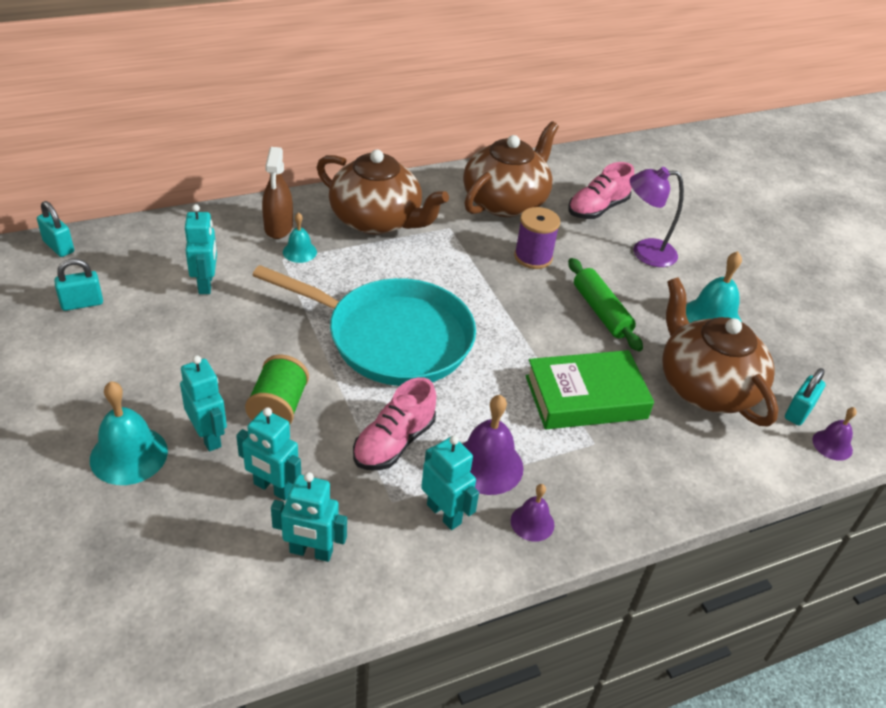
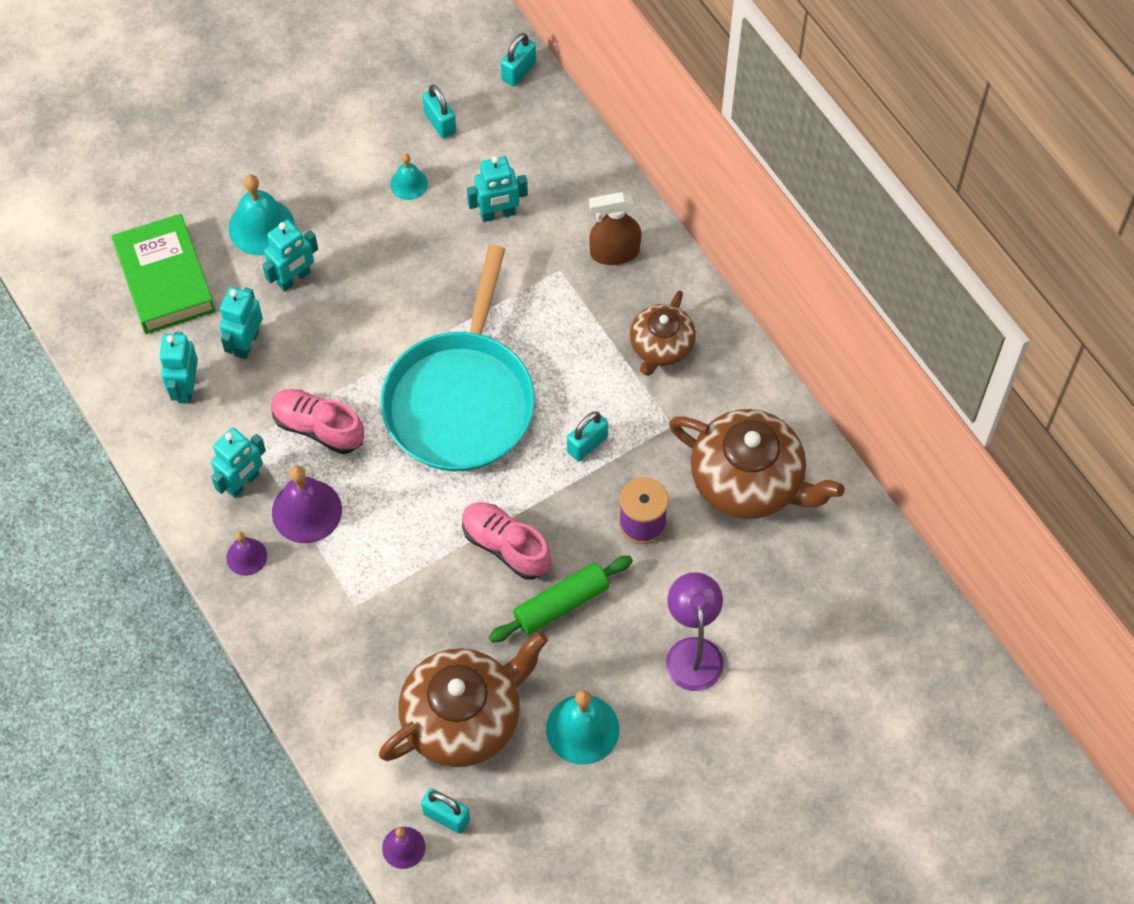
camera: 85 degrees right, 20 degrees up
(278, 407) = (341, 323): green spool -> none
(299, 252) = (577, 283): turquoise bell -> turquoise bell (409, 184)
(377, 220) = (661, 346): brown teapot -> brown teapot, size x0.59
(456, 273) = (587, 444): none -> turquoise padlock
(585, 397) = (418, 594): green book -> green book (165, 279)
(597, 208) = (771, 591): pink shoe -> pink shoe (506, 546)

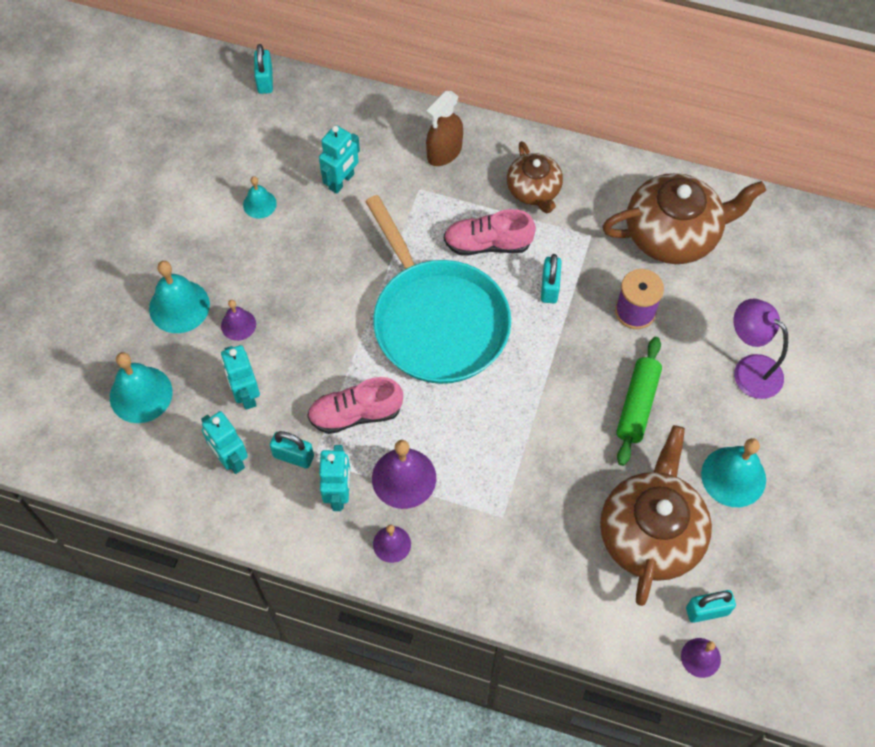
camera: 40 degrees left, 0 degrees up
(165, 279) = (141, 394): green book -> turquoise bell
(294, 278) = (238, 325): turquoise robot -> purple bell
(440, 122) = (242, 149): turquoise padlock -> turquoise padlock (293, 456)
(506, 546) = (563, 395): pink shoe -> pink shoe (487, 244)

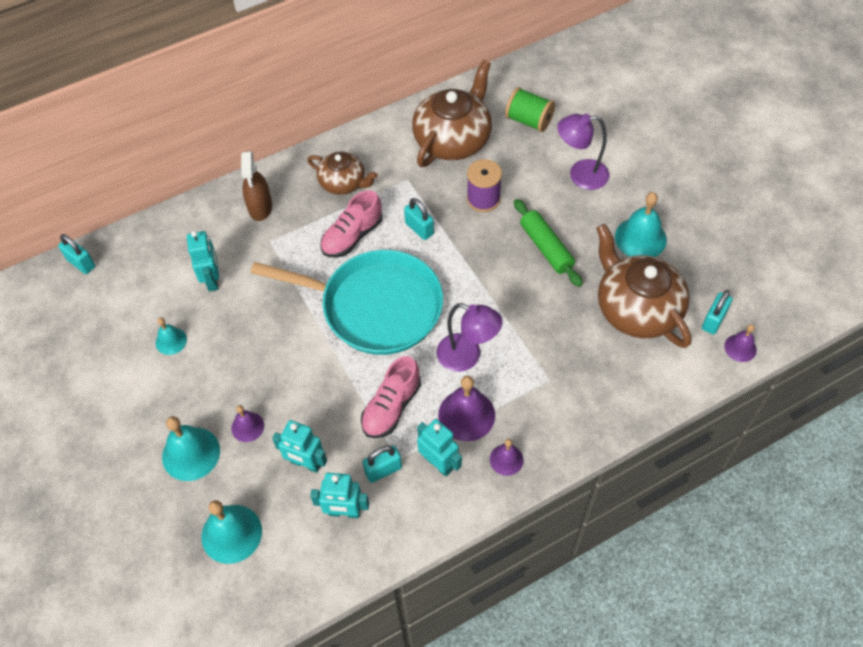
camera: 45 degrees left, 5 degrees down
(460, 432) = (467, 357): none -> purple lamp
(764, 277) = (529, 120): none -> green spool

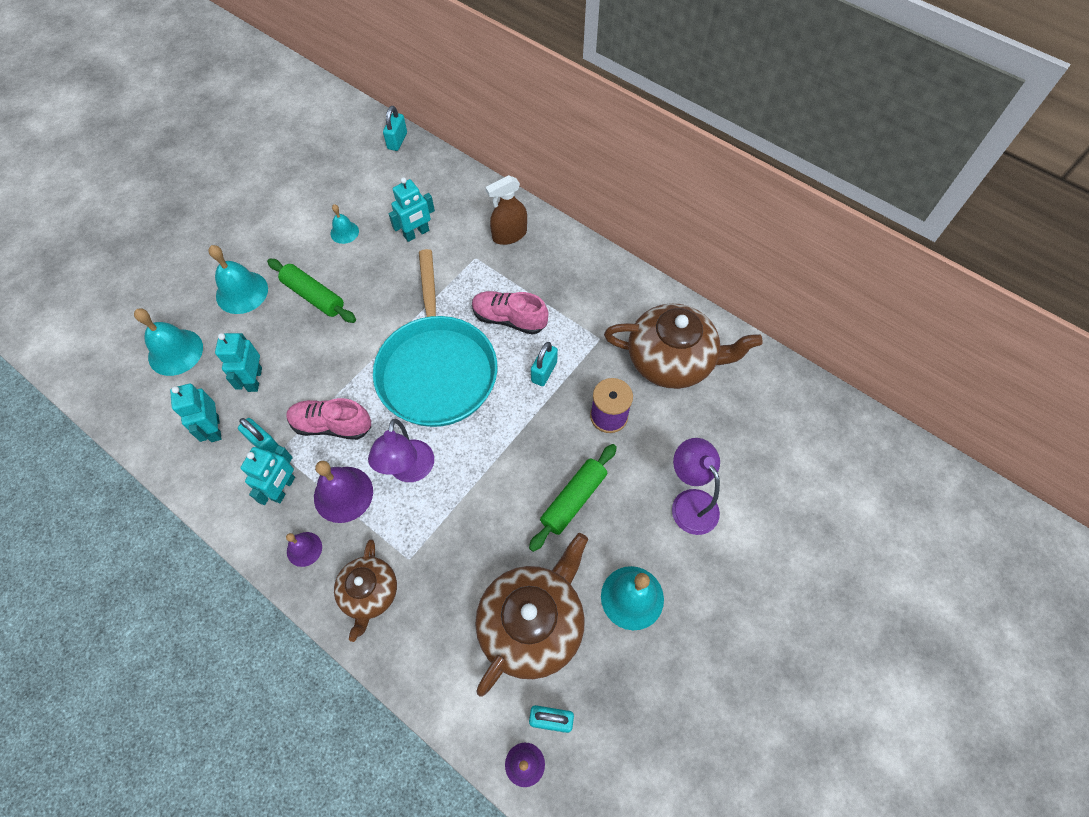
camera: 65 degrees right, 5 degrees up
(235, 388) = (313, 296): none -> green rolling pin
(247, 427) = (278, 321): purple bell -> none
(343, 183) = (568, 287): brown teapot -> brown teapot (369, 593)
(529, 120) = (738, 423): green spool -> none

